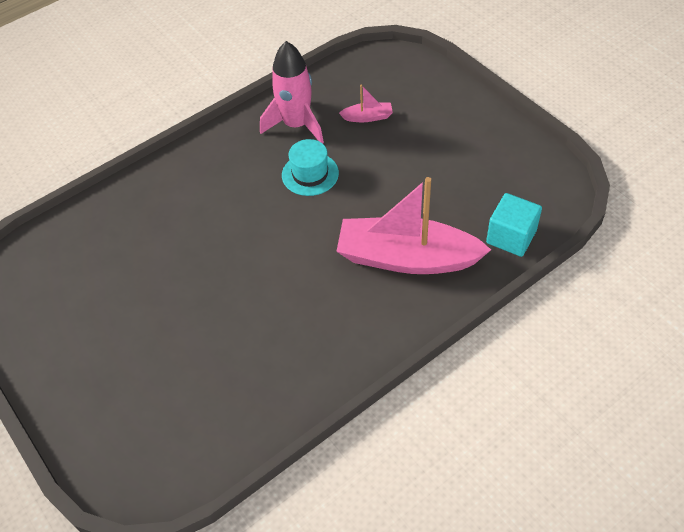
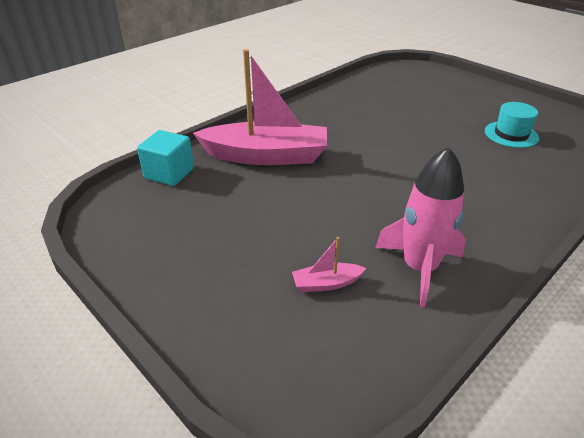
camera: 170 degrees right, 15 degrees down
(310, 174) = (377, 214): turquoise hat -> turquoise hat (511, 134)

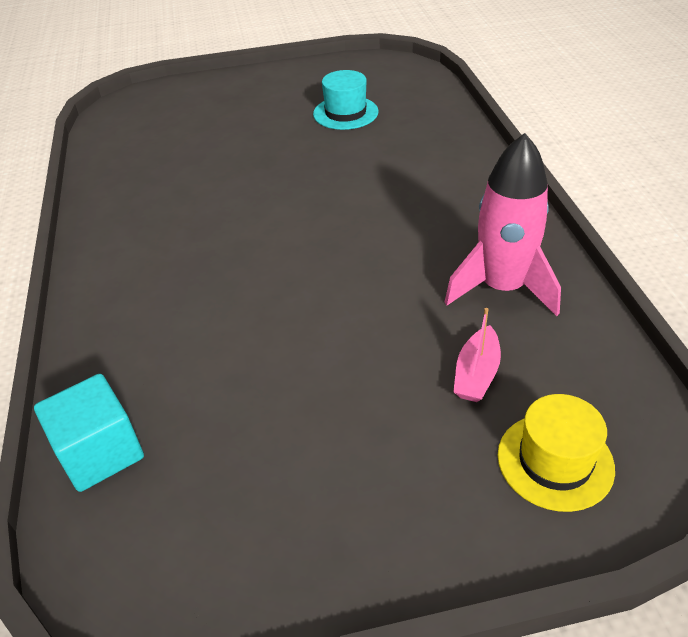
camera: 55 degrees left, 5 degrees up
(266, 156) = (176, 321): pink boat -> none
(281, 348) = (555, 461): none -> yellow hat

